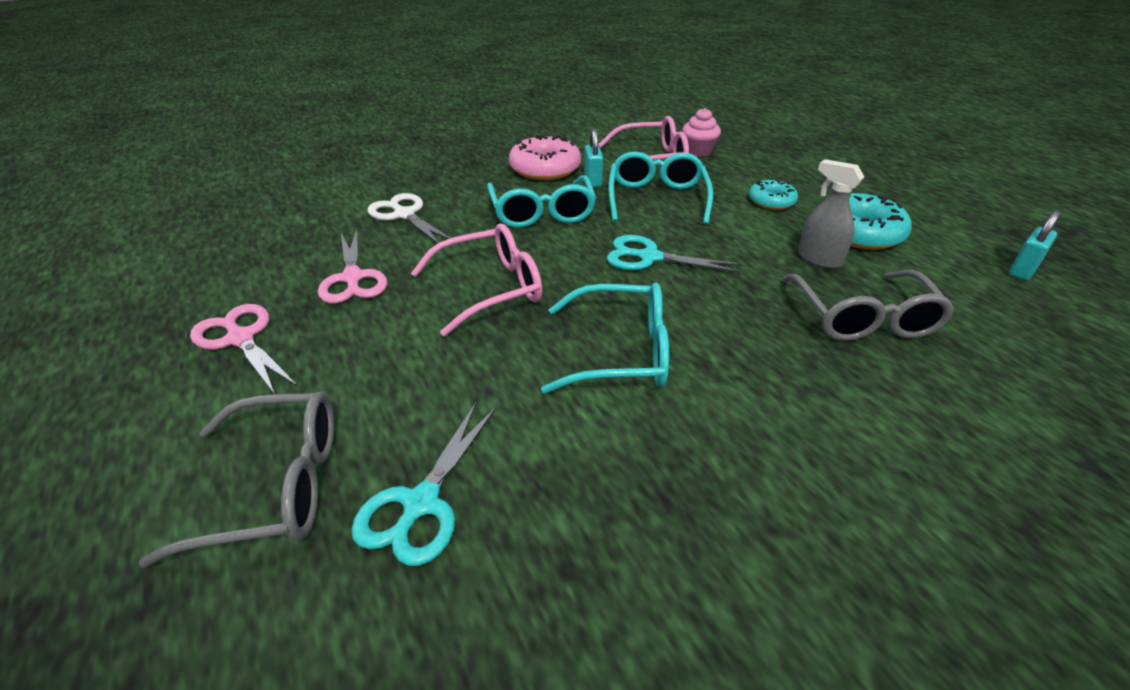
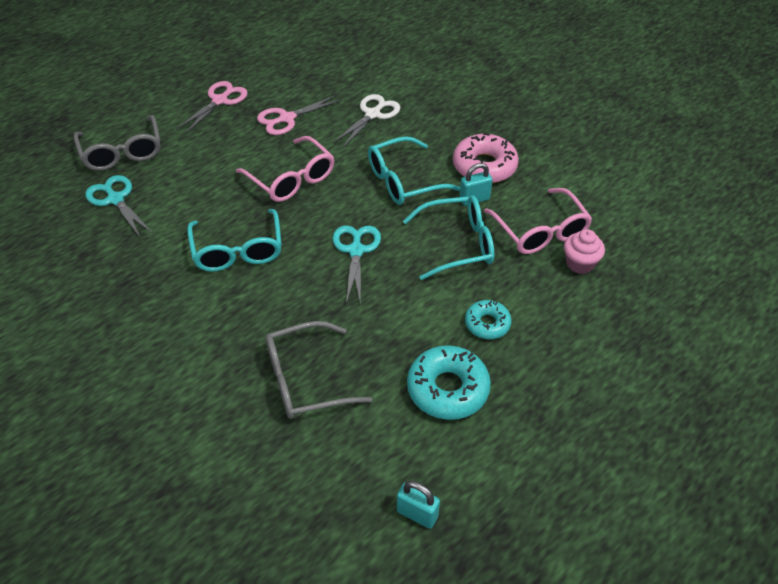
camera: 75 degrees right, 10 degrees up
(421, 503) = (115, 199): turquoise scissors -> turquoise scissors turned 45 degrees clockwise
(819, 259) = (387, 356): grey spray bottle -> none

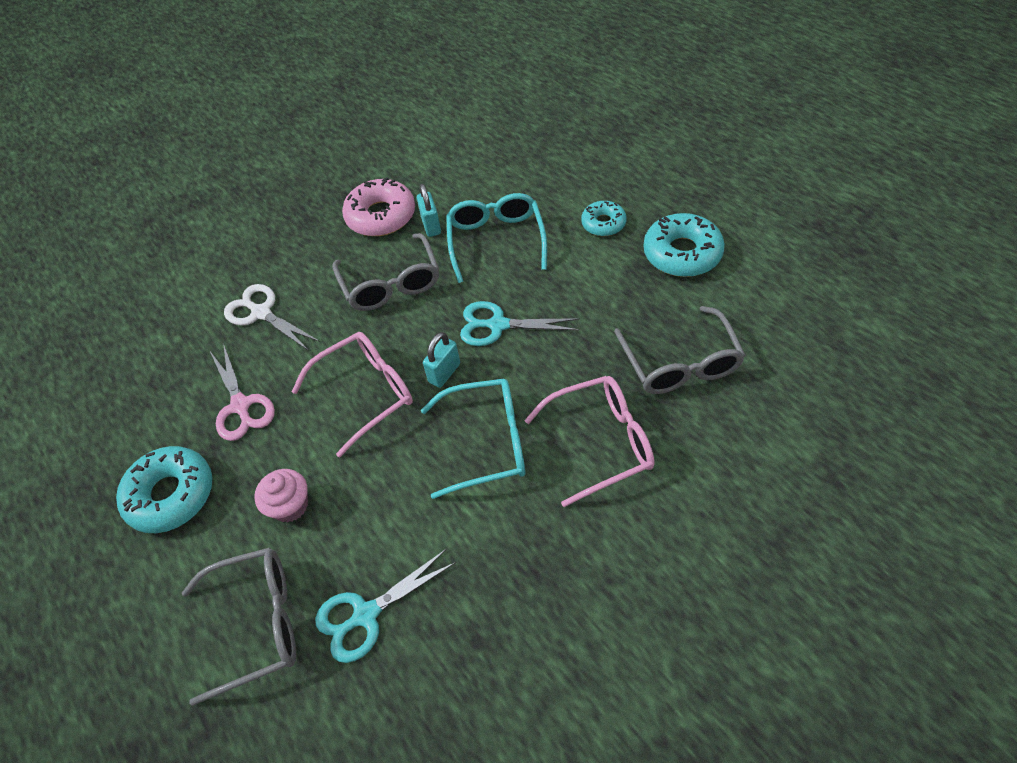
camera: 80 degrees left, 5 degrees up
(220, 101) = (171, 495): pink scissors -> turquoise donut
(403, 181) = (391, 284): turquoise glasses -> grey glasses
(417, 514) = (817, 276): turquoise padlock -> turquoise padlock (444, 373)
(540, 231) = (485, 180): pink glasses -> pink glasses (601, 442)
(580, 263) = (529, 158): pink cupcake -> pink cupcake (290, 506)

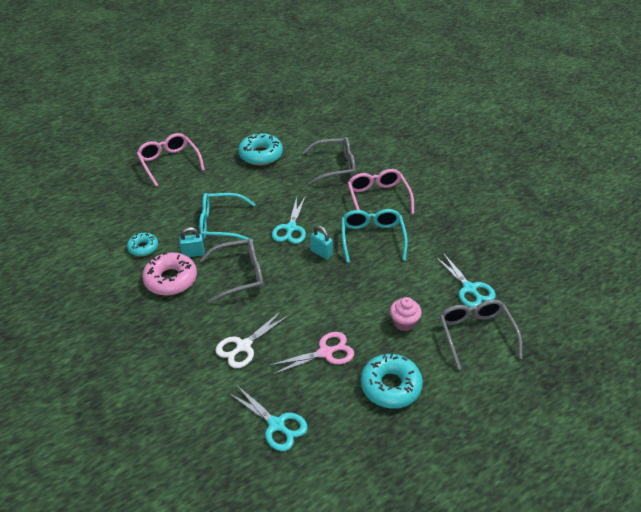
camera: 90 degrees left, 10 degrees down
(134, 369) = (276, 425): none -> turquoise scissors
(366, 393) = (328, 288): pink glasses -> pink glasses (169, 162)
(603, 223) = (225, 179): turquoise donut -> turquoise donut (143, 248)

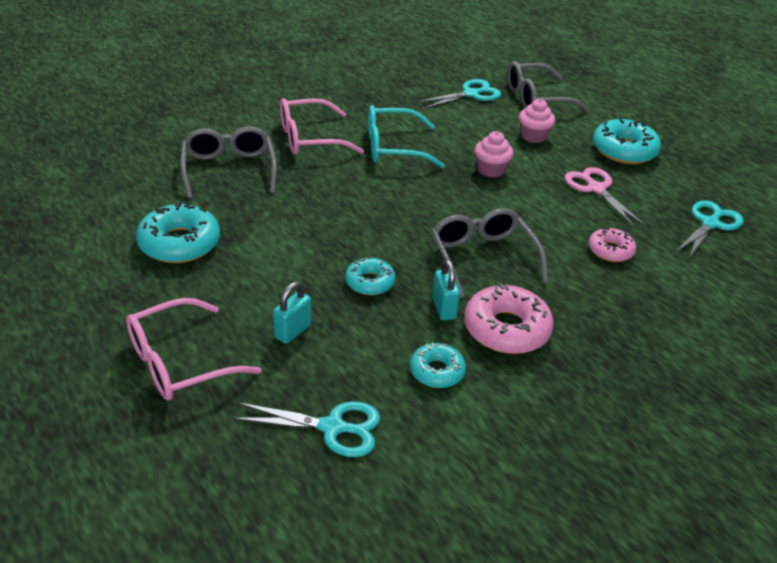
camera: 95 degrees left, 5 degrees down
(220, 224) = (369, 282): turquoise glasses -> turquoise donut
(243, 346) = (610, 250): white scissors -> pink donut
(291, 228) = (376, 212): turquoise scissors -> turquoise scissors (332, 428)
(321, 253) = (426, 187): turquoise padlock -> turquoise padlock (293, 331)
(347, 289) = (491, 170): none -> pink cupcake

